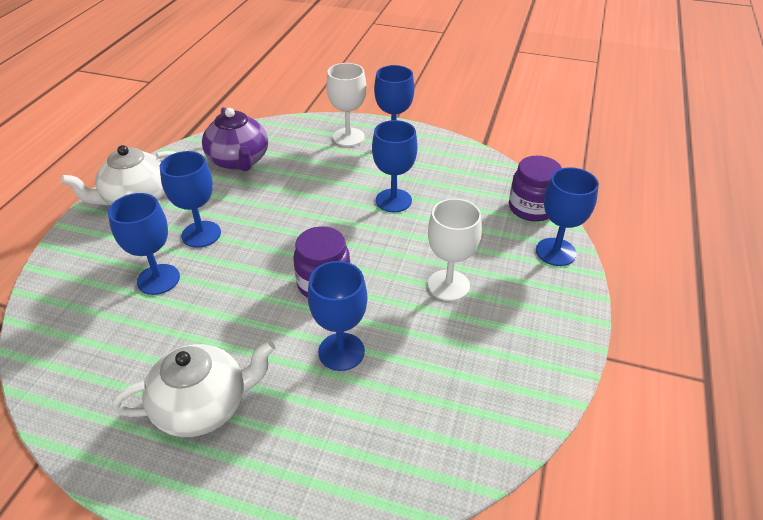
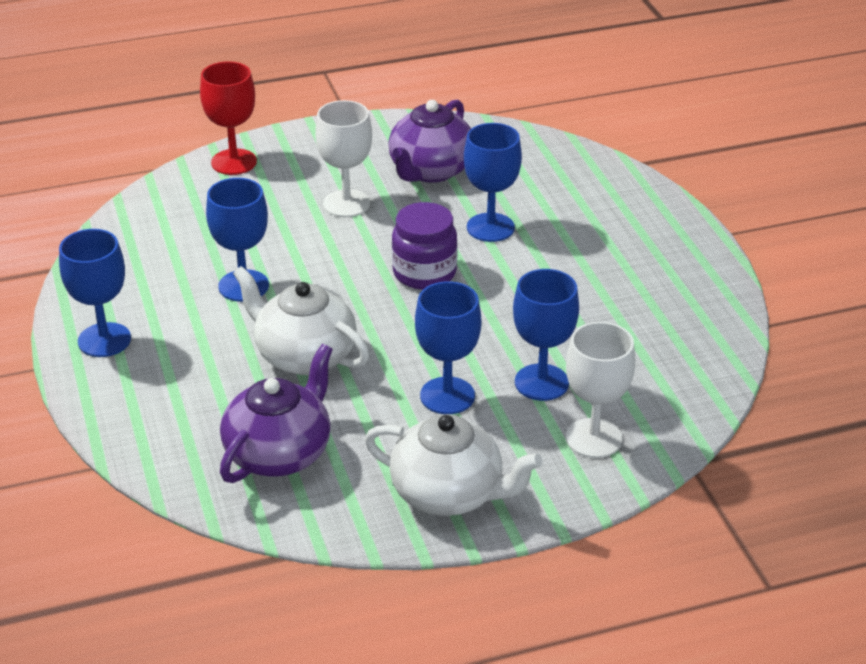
camera: 125 degrees left, 5 degrees down
(203, 406) = (625, 268): white teapot -> white teapot (304, 355)
(348, 137) = (130, 382): white goblet -> white goblet (593, 438)
(457, 360) = (430, 170): none -> purple teapot
(531, 208) = (170, 194): purple jar -> none
(555, 252) = (234, 162): blue goblet -> red goblet

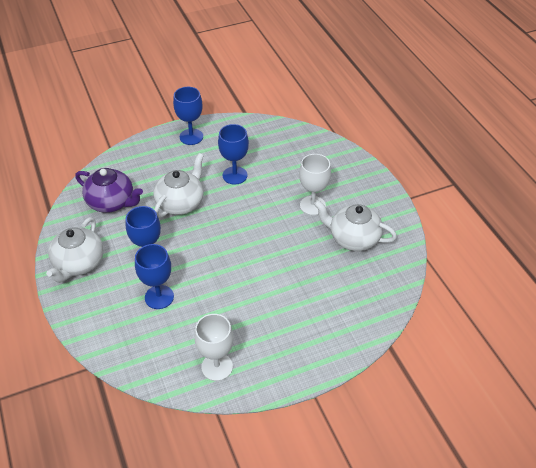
camera: 85 degrees right, 10 degrees up
(234, 162) = (343, 158): red goblet -> none
(424, 273) = (252, 243): purple jar -> none
(430, 170) = (353, 238): purple teapot -> white teapot
(490, 227) = (299, 269): blue goblet -> none
(593, 438) = (113, 320): white goblet -> white goblet (217, 367)

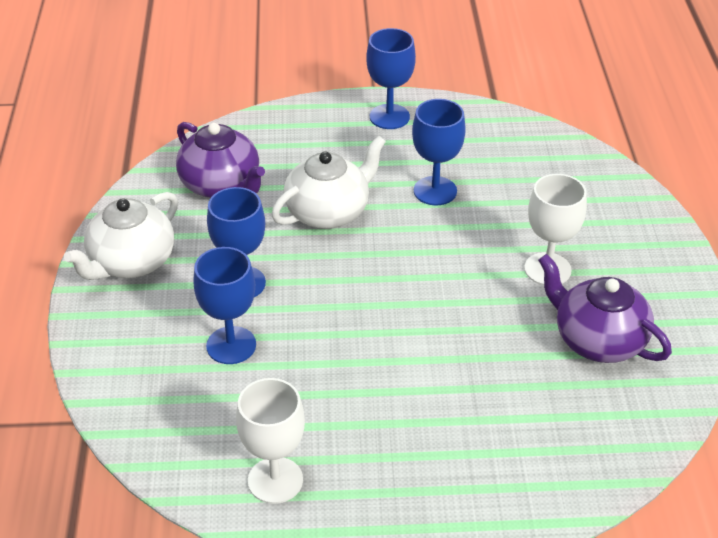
camera: 20 degrees right, 5 degrees down
(353, 238) = (597, 340): white teapot -> purple teapot

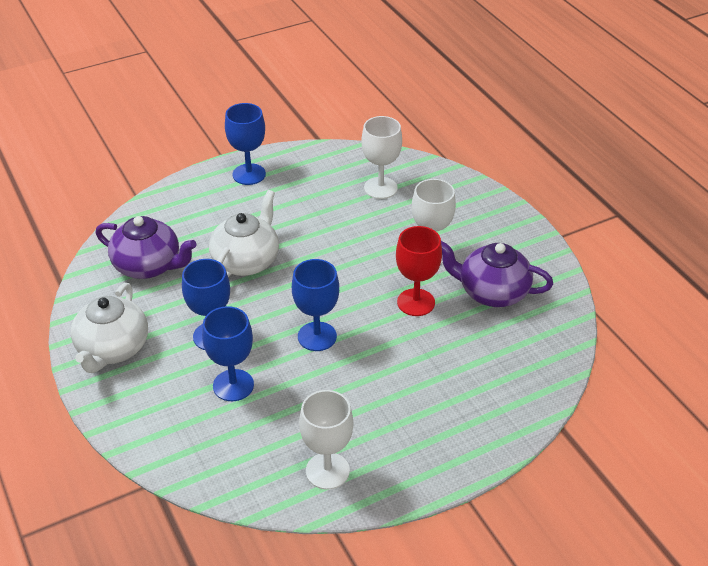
camera: 25 degrees left, 0 degrees up
(435, 191) = (317, 221): blue goblet -> blue goblet (317, 336)
(495, 321) = (416, 302): none -> red goblet
(533, 175) = (380, 188): none -> white goblet

